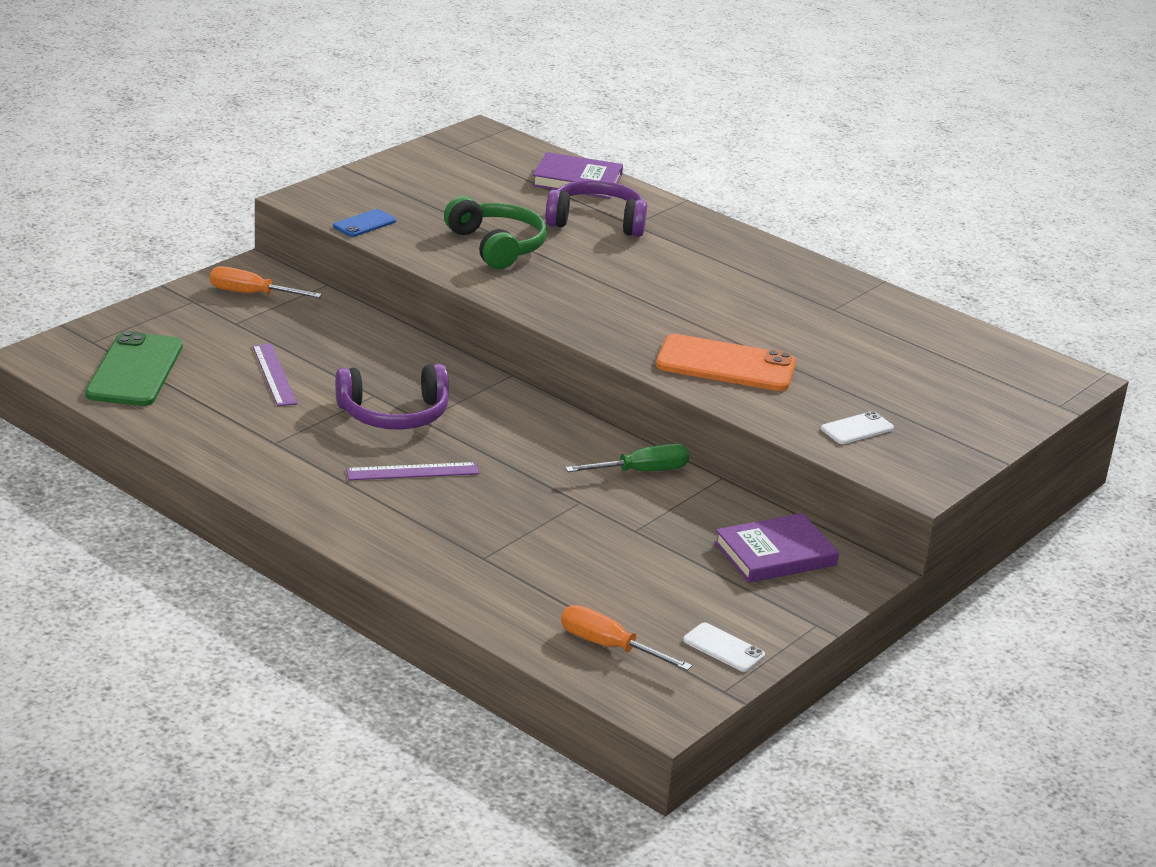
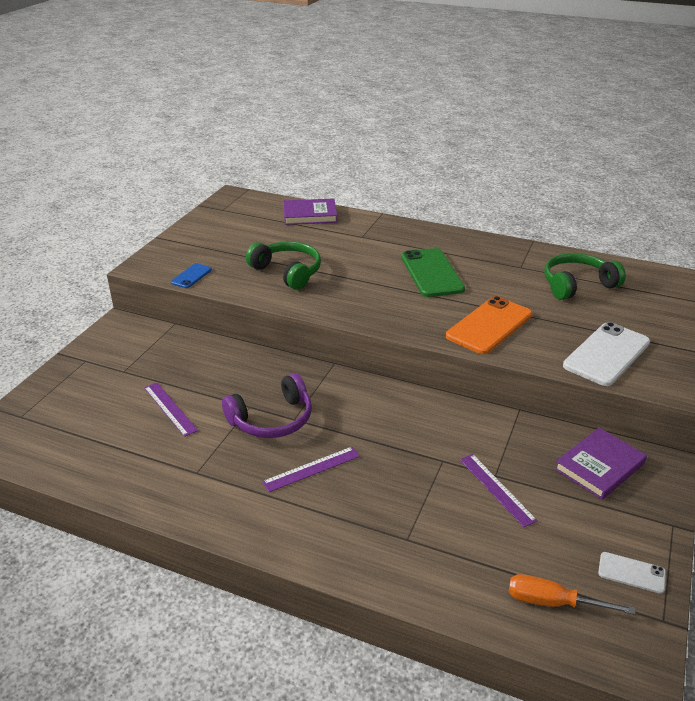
camera: 15 degrees left, 5 degrees up
(135, 370) = (63, 434): green phone -> green phone (432, 273)
(252, 294) = (126, 344): orange screwdriver -> none
(596, 222) = (339, 240): purple headphones -> none
(625, 542) = (496, 489): none -> purple ruler
(641, 472) = (466, 420): green screwdriver -> none
(726, 364) = (489, 325): orange phone -> orange phone turned 45 degrees counterclockwise
(857, 429) = (607, 354): white phone -> white phone, size x2.00
(895, 347) = (577, 285): none -> green headphones

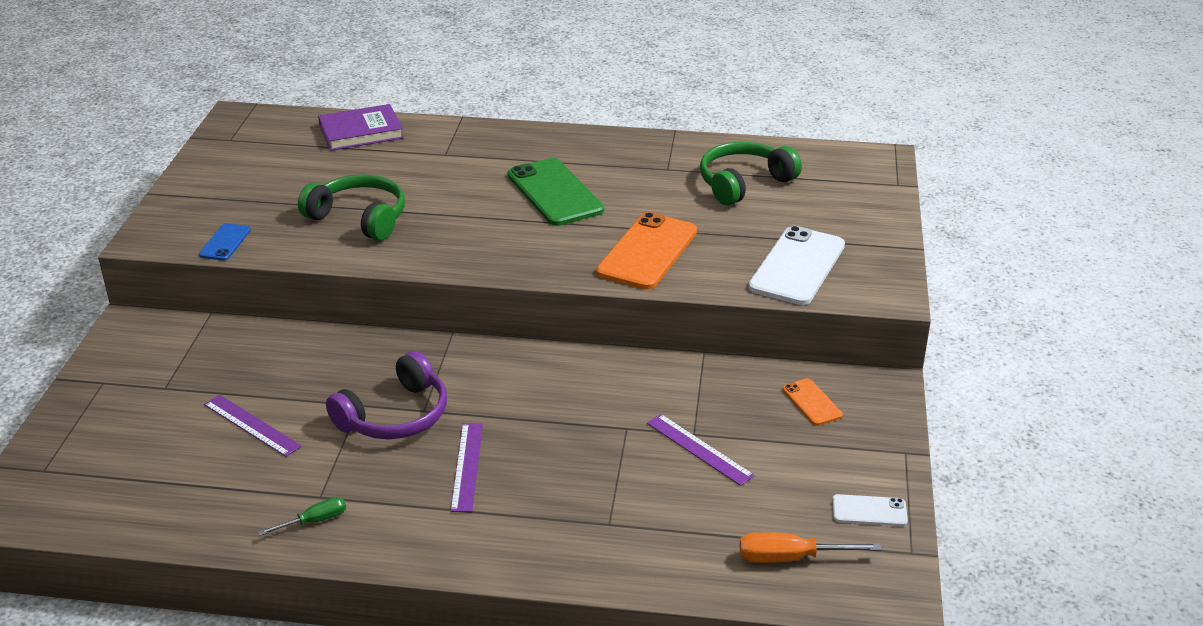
camera: 15 degrees left, 0 degrees up
(185, 491) = (314, 521): none -> green screwdriver
(311, 469) = (467, 466): purple ruler -> purple ruler turned 45 degrees counterclockwise
(599, 466) = (812, 402): purple book -> orange phone

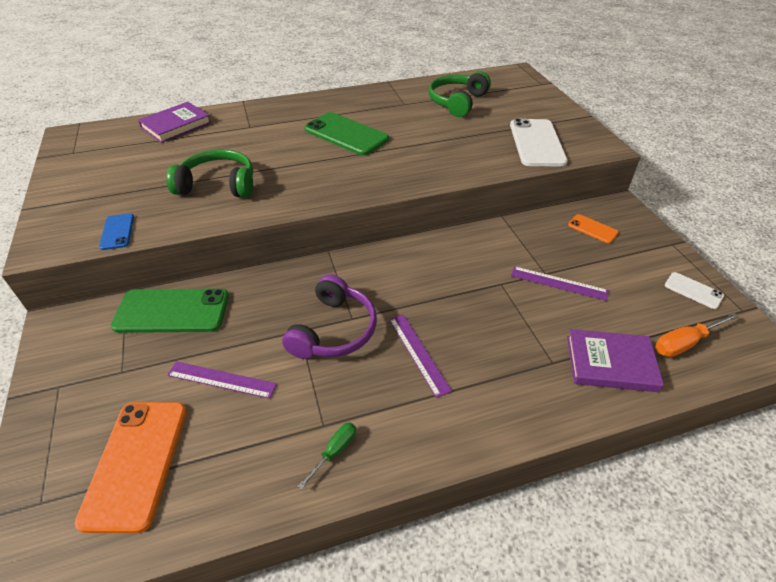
camera: 25 degrees left, 10 degrees up
(244, 346) = (172, 311): none -> green phone
(647, 252) = (440, 157): orange phone -> orange phone (136, 463)
(676, 546) = (610, 363): none -> purple book
(869, 511) = (693, 290): white phone -> white phone turned 60 degrees clockwise

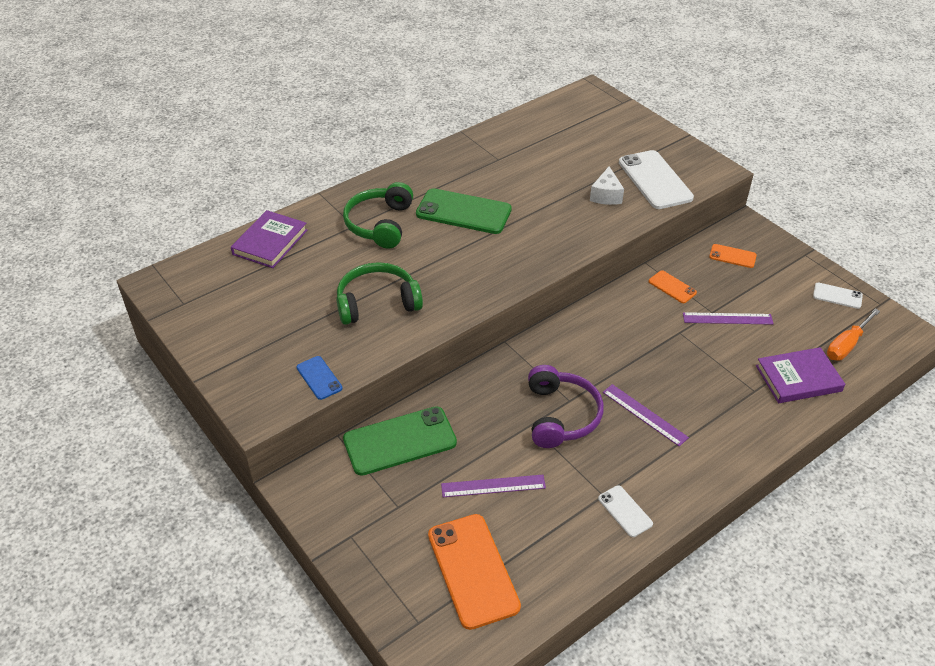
camera: 20 degrees left, 0 degrees up
(334, 451) = (625, 511): green screwdriver -> white phone
(457, 102) = (551, 145): green headphones -> green headphones (380, 224)
(482, 146) = (606, 195): none -> white cheese
(516, 242) = (672, 287): none -> orange phone

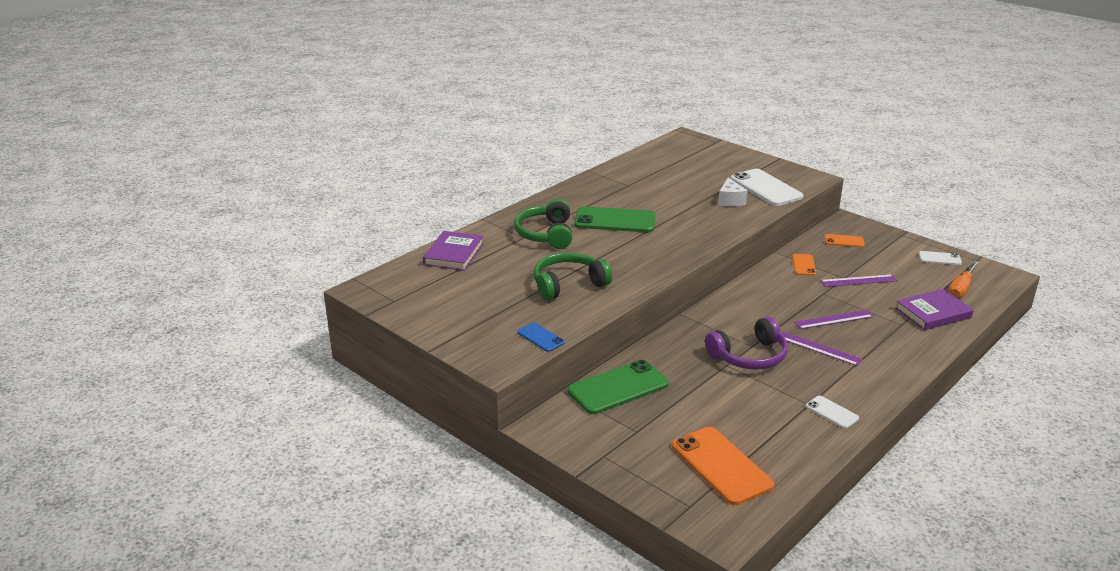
camera: 10 degrees left, 15 degrees down
(493, 486) = (713, 408): purple ruler -> purple ruler (833, 319)
(561, 415) = (749, 356): purple headphones -> purple headphones turned 75 degrees clockwise
(672, 287) = (803, 265): orange phone -> orange phone turned 60 degrees clockwise

